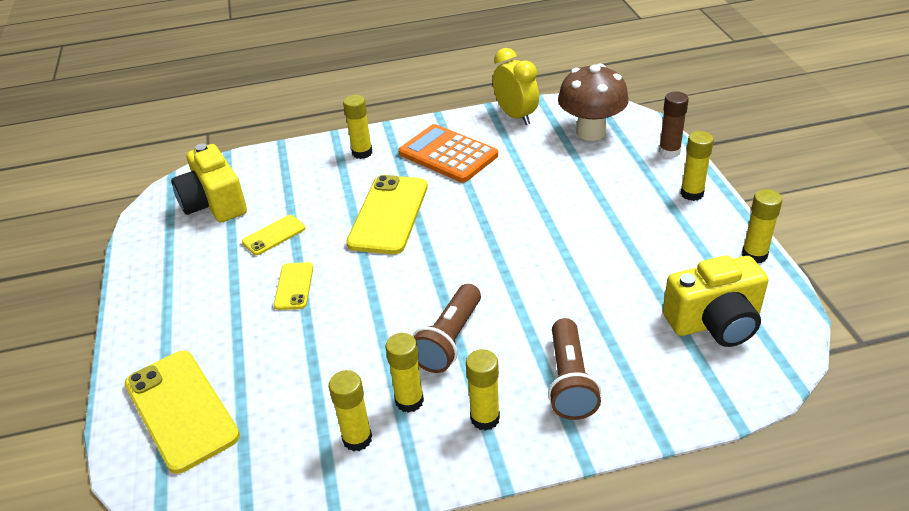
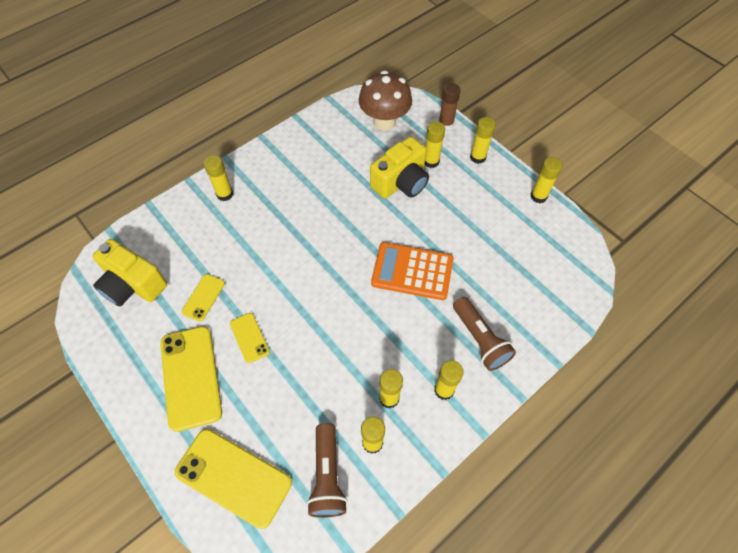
camera: 30 degrees left, 20 degrees up
(388, 214) = (281, 246): yellow phone -> yellow phone (191, 377)
(448, 154) = (293, 175): orange calculator -> orange calculator (412, 271)
(449, 340) = (387, 338): brown flashlight -> brown flashlight (327, 476)
(516, 116) = (323, 122): yellow clock -> none
(625, 183) = (431, 161): none -> yellow glue stick
(715, 322) = (540, 259): yellow camera -> yellow camera (401, 182)

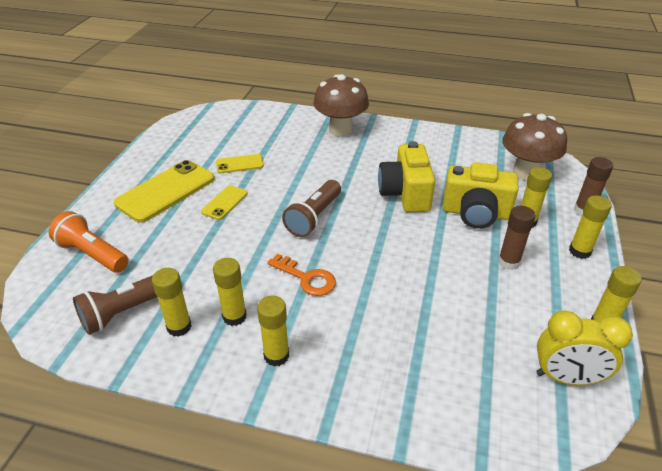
camera: 55 degrees right, 20 degrees down
(133, 285) = (220, 130): yellow camera -> yellow camera (405, 193)
(225, 194) = (340, 130): yellow glue stick -> brown mushroom
(233, 477) = (92, 254): yellow phone -> orange flashlight
(385, 328) = (306, 278): none -> orange key
(412, 271) = (387, 267): orange calculator -> none
(459, 200) = (508, 262): none -> brown glue stick
(480, 339) = (362, 358): brown flashlight -> brown flashlight (314, 217)
(561, 244) = (566, 378): none -> yellow clock

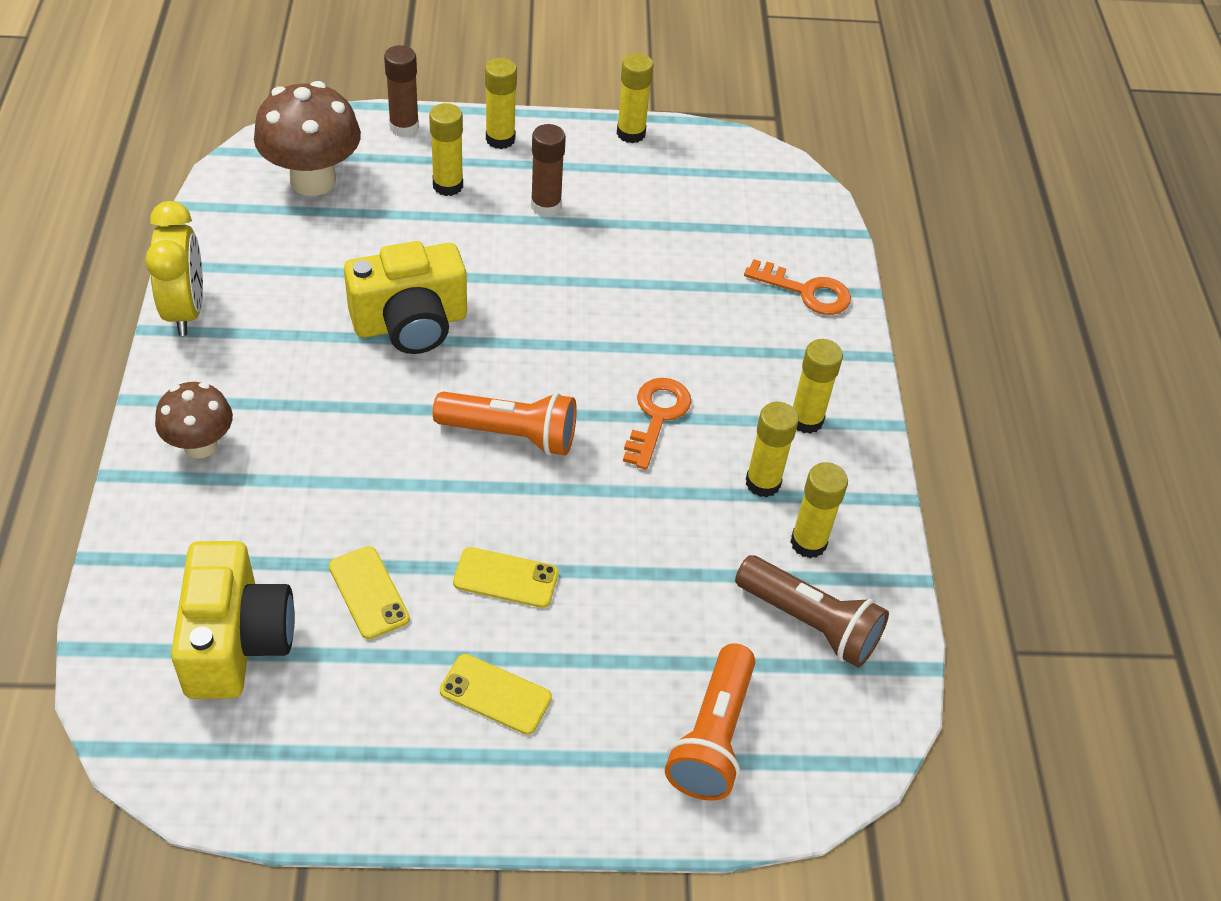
camera: 110 degrees left, 10 degrees up
(166, 191) = (495, 694): yellow phone -> yellow phone, size x0.52
(314, 217) = (510, 434): brown flashlight -> orange flashlight
(340, 130) = (200, 445): brown mushroom -> brown mushroom, size x0.62
(407, 396) = (806, 291): none -> orange key
(475, 213) = (442, 238): yellow camera -> yellow camera (236, 641)
(566, 378) = (722, 167): yellow clock -> yellow clock (186, 310)

